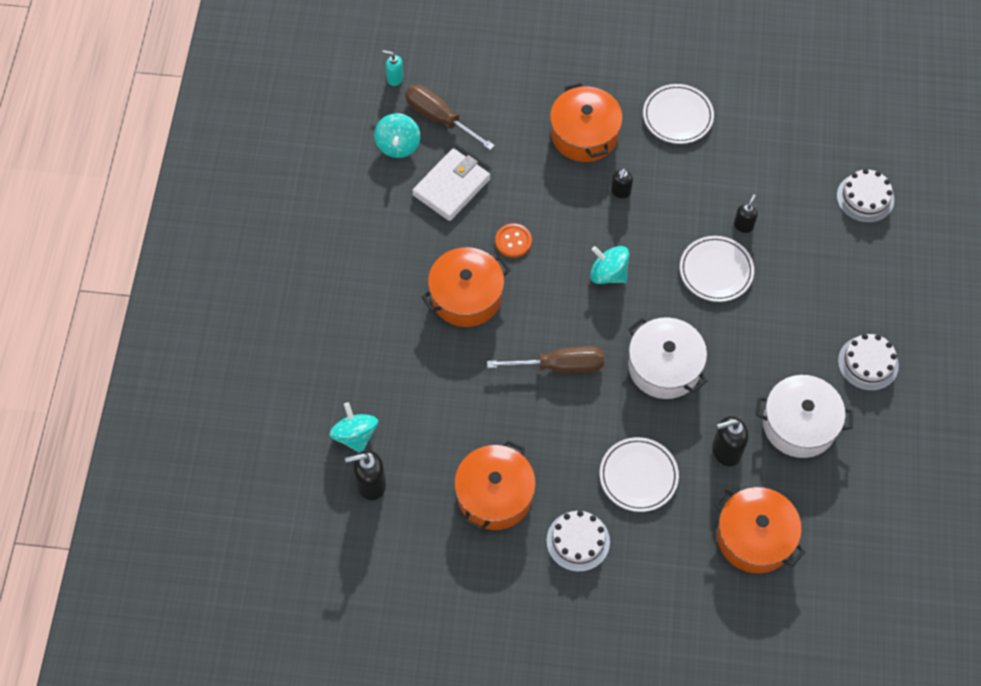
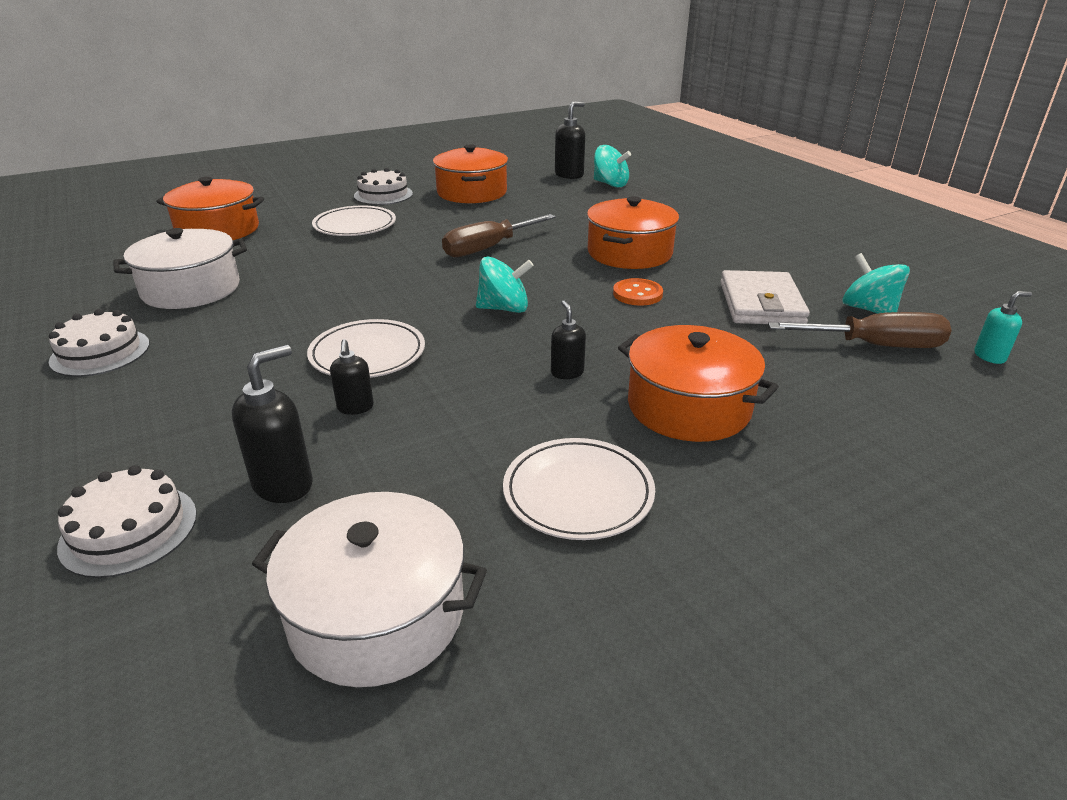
camera: 145 degrees right, 30 degrees down
(664, 367) = (378, 276): white pot -> white pot (377, 614)
(726, 451) = (273, 256): black soap dispenser -> black soap dispenser (284, 484)

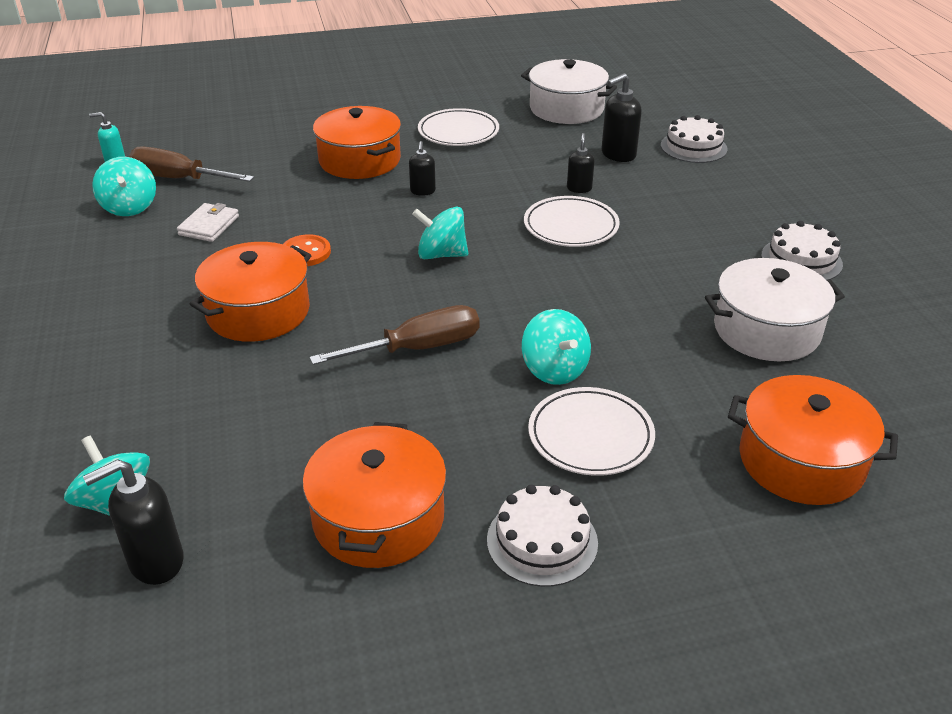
camera: 165 degrees left, 5 degrees up
(380, 249) = (554, 369): none -> turquoise spinning top
(761, 304) = (209, 225): white wallet -> white wallet, size x0.61

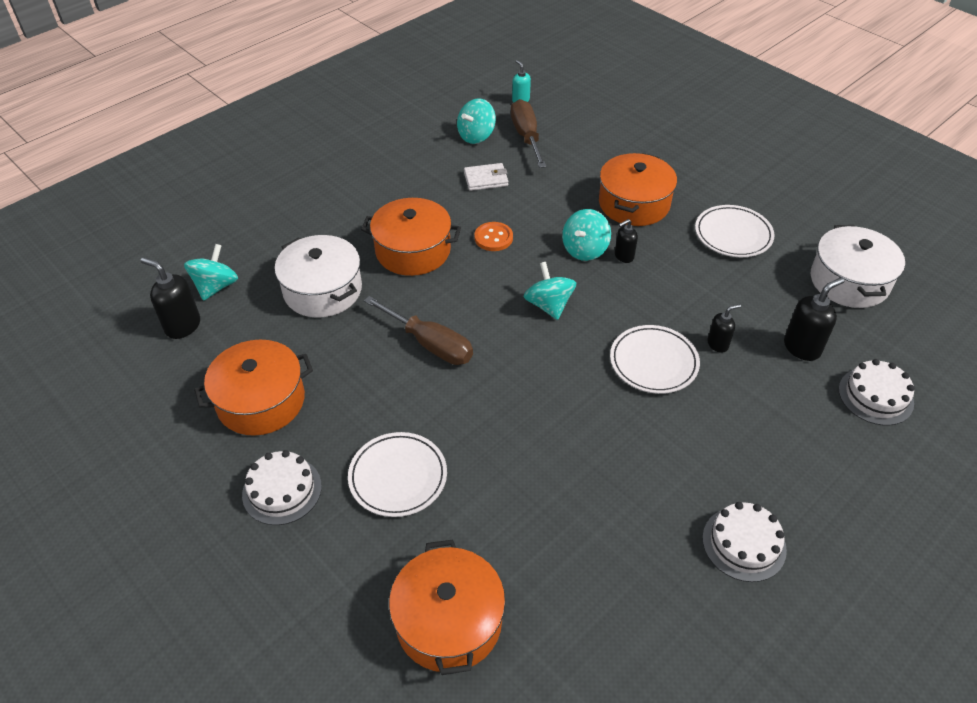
camera: 60 degrees right, 10 degrees up
(554, 369) = (457, 427): turquoise spinning top -> turquoise spinning top (584, 250)
(618, 155) = (802, 347): black soap dispenser -> black soap dispenser turned 120 degrees clockwise
(766, 330) = (608, 548): white pot -> white pot (323, 290)

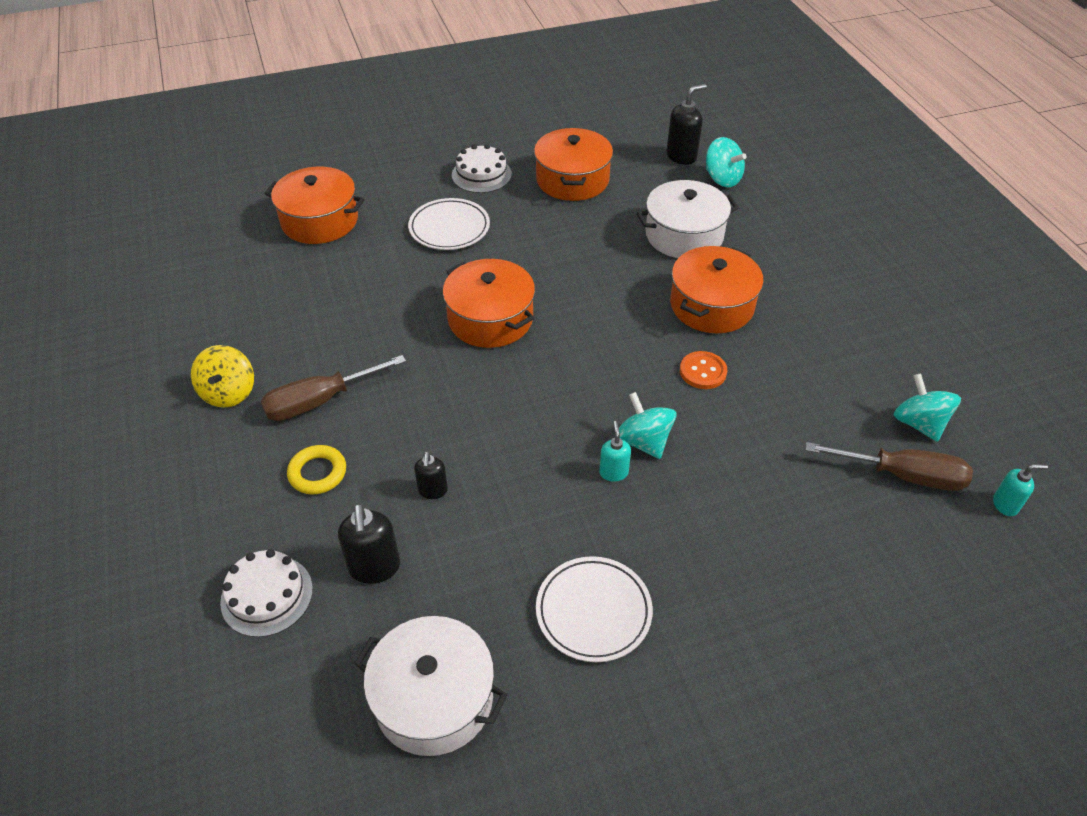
camera: 115 degrees right, 0 degrees up
(430, 344) = (574, 281): brown screwdriver -> brown screwdriver (320, 401)
(486, 179) = (817, 401): white wallet -> none
(548, 305) = (574, 377): turquoise spinning top -> none
(623, 256) = (613, 472): black soap dispenser -> turquoise soap dispenser
(634, 204) = (707, 530): orange pot -> orange pot (490, 319)
(653, 362) = (447, 425): white plate -> none
(744, 543) = (229, 392): white cake -> yellow spinning top
(763, 422) = (317, 473): none -> yellow ring

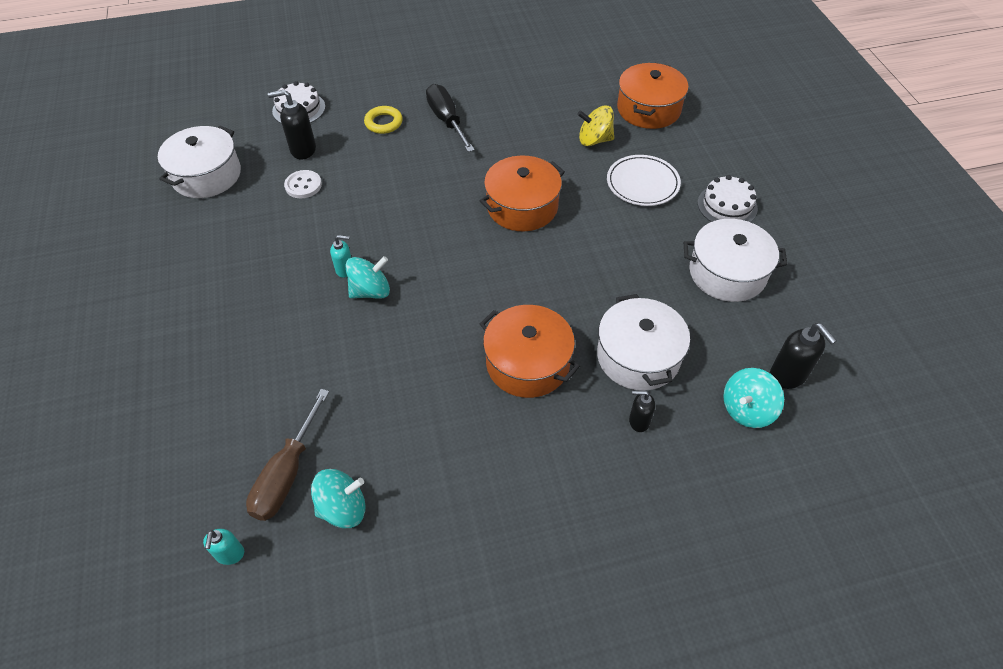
camera: 95 degrees right, 5 degrees up
(229, 392) = (462, 81): yellow spinning top -> yellow spinning top (594, 140)
(320, 401) = (447, 120): brown screwdriver -> black screwdriver
(433, 491) = (355, 174): black soap dispenser -> black soap dispenser (638, 421)
(457, 550) = (303, 185): none -> white button
(572, 180) = (727, 273): orange pot -> white pot
(593, 611) = (234, 248): white plate -> none
(703, 371) = (440, 342): orange button -> none

